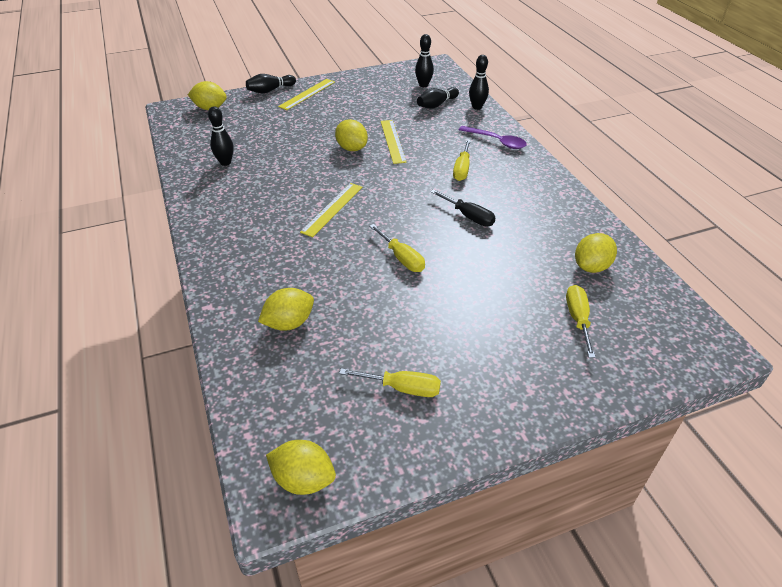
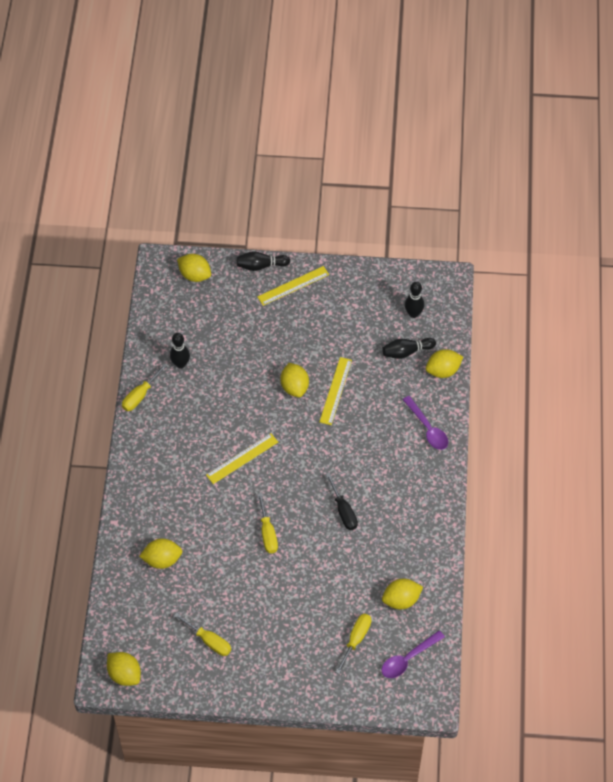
camera: 25 degrees right, 15 degrees up
(462, 169) = (373, 453): yellow screwdriver -> yellow screwdriver (140, 396)
(477, 107) = (443, 370): black bowling pin -> yellow lemon
(650, 316) = (408, 659): none -> purple spoon

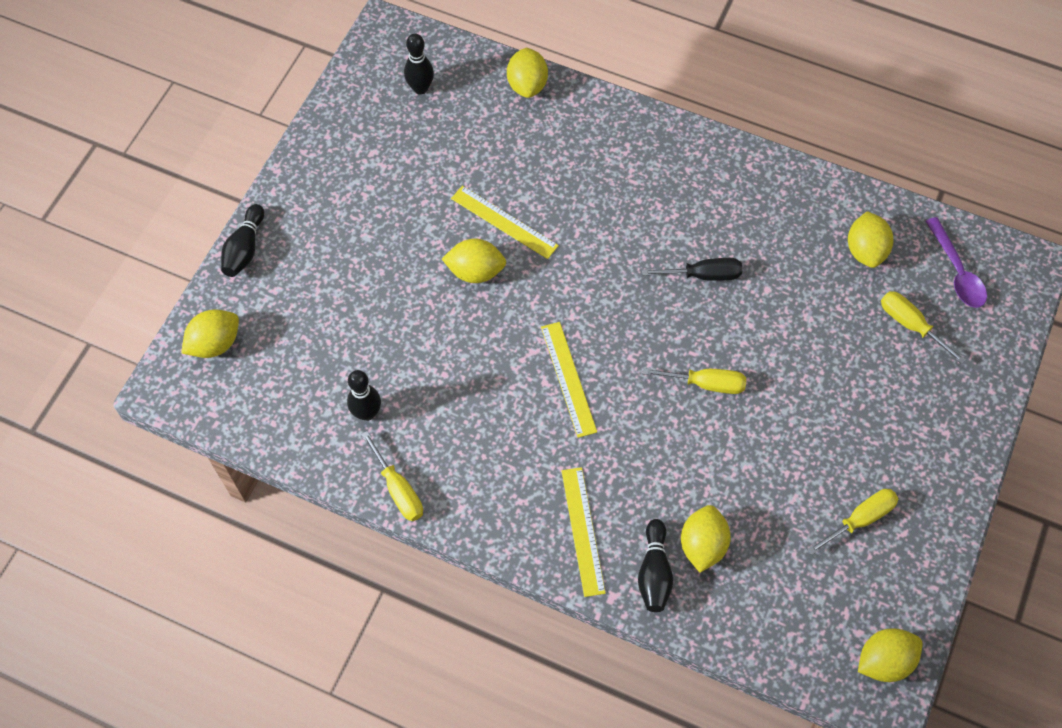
camera: 70 degrees left, 5 degrees up
(293, 285) = (301, 218): yellow ruler -> yellow ruler (582, 531)
(406, 352) = (478, 116): black bowling pin -> black bowling pin (654, 572)
(427, 428) = (610, 132): purple spoon -> none

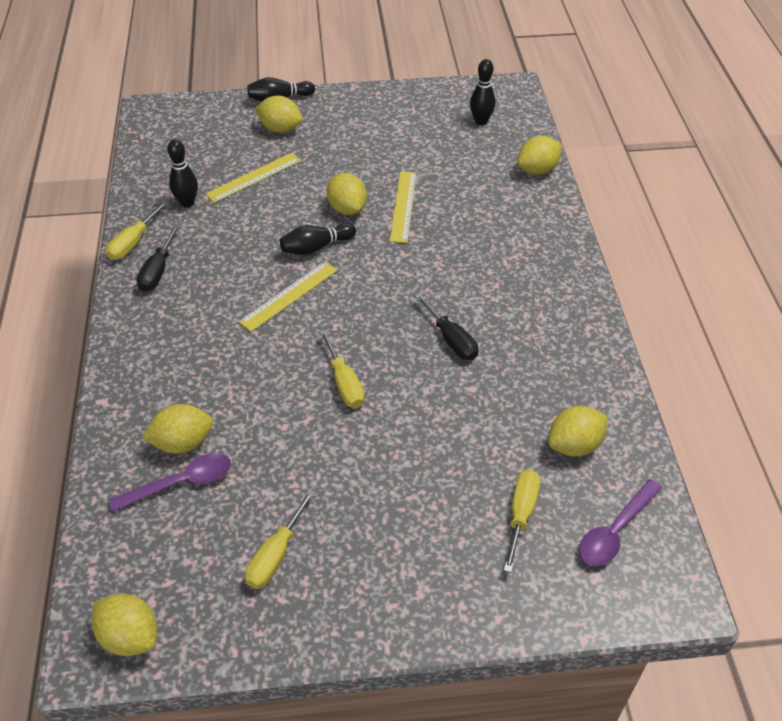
camera: 60 degrees right, 15 degrees down
(215, 343) = (196, 116): yellow lemon -> yellow lemon (280, 129)
(459, 482) = (158, 271): none -> black screwdriver
(582, 531) = (154, 358): yellow ruler -> yellow ruler (254, 177)
(654, 572) = (139, 420): black bowling pin -> black bowling pin (316, 247)
(747, 563) = (181, 483): none -> purple spoon
(860, 519) = (276, 555): yellow screwdriver -> yellow screwdriver turned 90 degrees clockwise

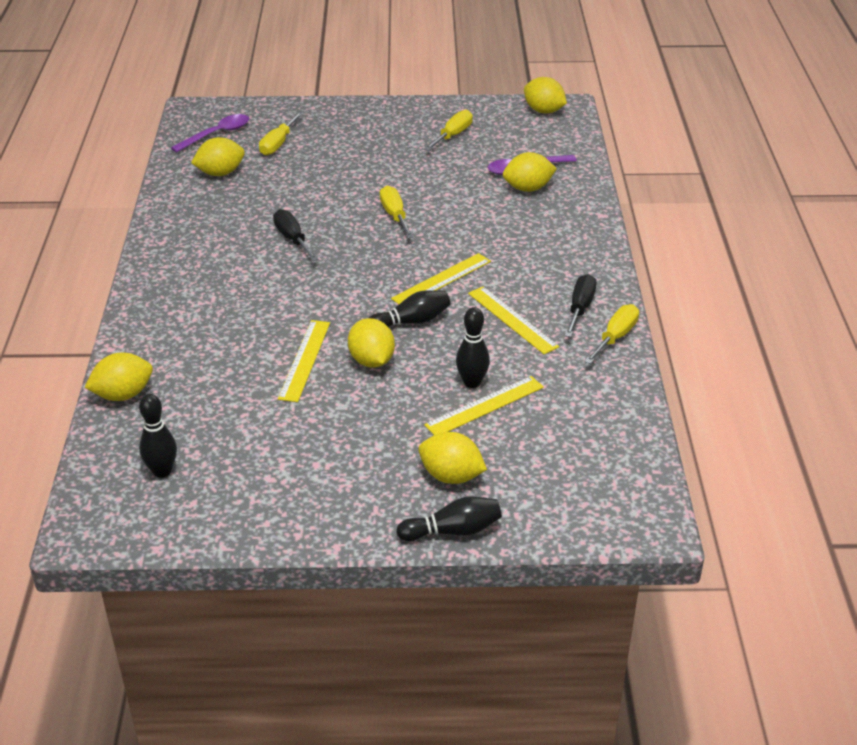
camera: 175 degrees left, 10 degrees down
(187, 203) = (563, 378): black bowling pin -> black bowling pin (472, 382)
(224, 255) = (512, 320): none -> yellow ruler

